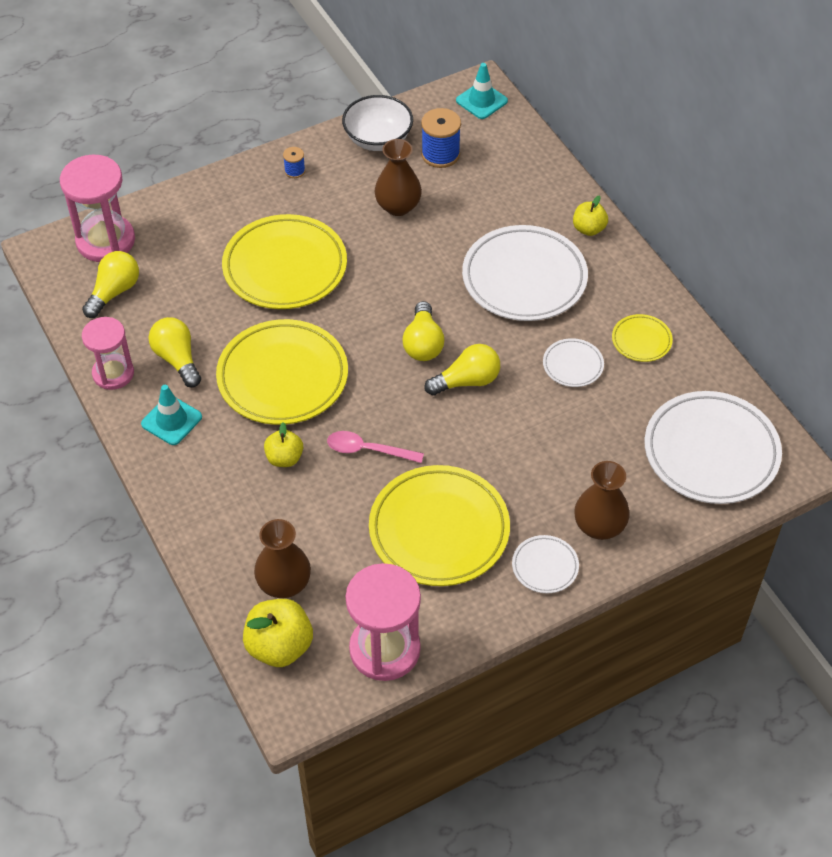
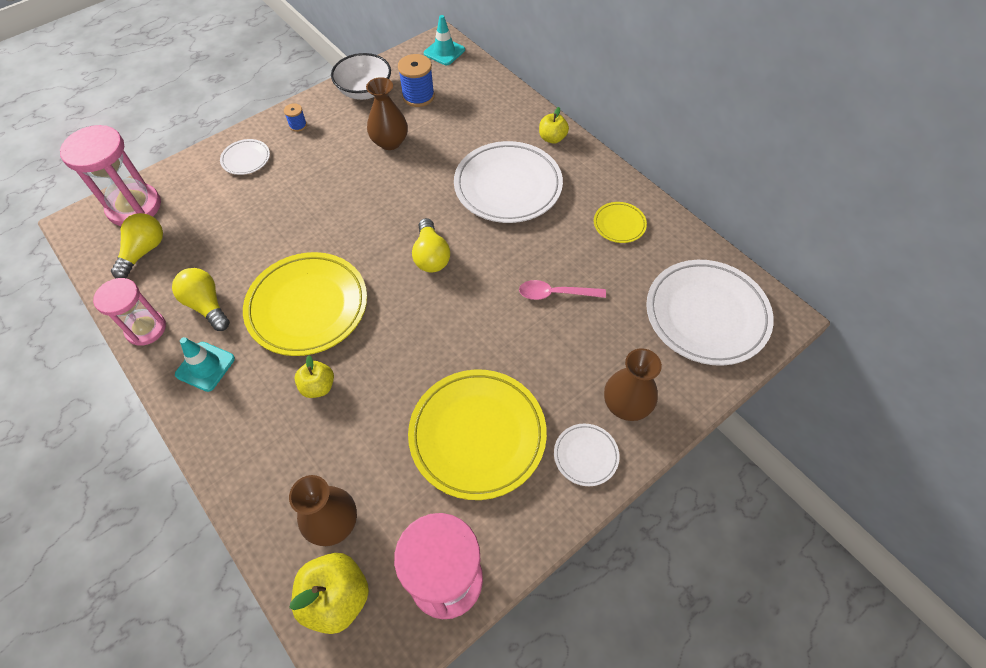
camera: 10 degrees left, 5 degrees up
(285, 267) = (298, 207): yellow plate -> none
(367, 450) = (396, 365): pink spoon -> pink spoon (555, 294)
(467, 381) = (476, 284): yellow light bulb -> none
(573, 365) = (566, 255): white plate -> white plate (246, 159)

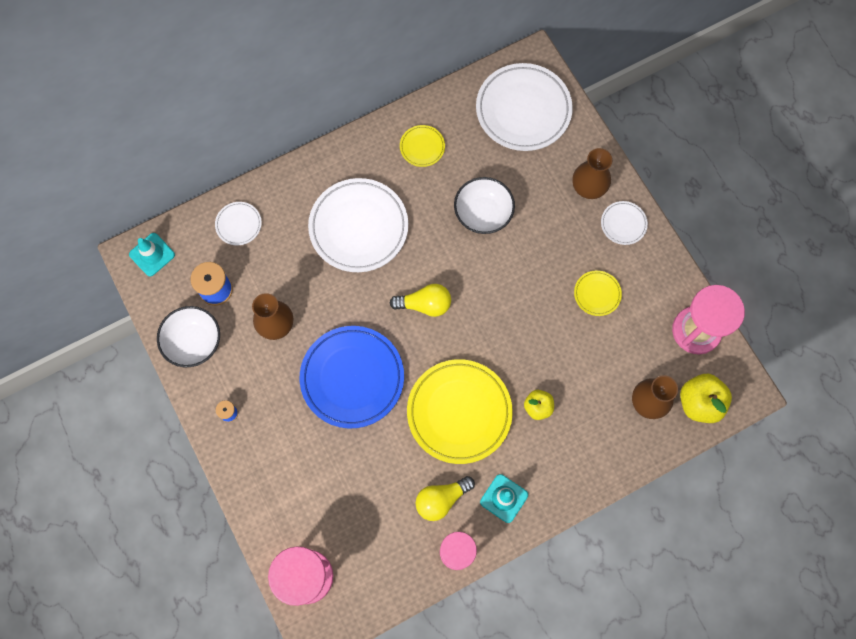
camera: 80 degrees left, 15 degrees up
(144, 251) = (367, 561): yellow light bulb -> none
(246, 159) = (266, 466): white plate -> white plate (238, 224)
(340, 208) = (352, 378): none -> blue plate
(477, 435) = (597, 294): yellow plate -> yellow plate, size x0.47
(552, 138) = (307, 177): yellow apple -> none
(555, 294) = (483, 213): pink spoon -> white bowl

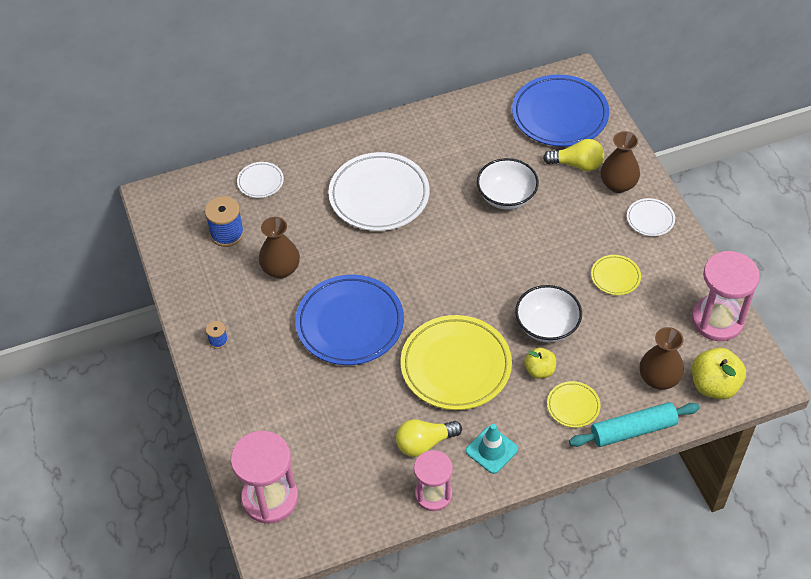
camera: 10 degrees right, 20 degrees down
(152, 254) = (170, 198): turquoise traffic cone -> none
(194, 342) = (196, 275): white bowl -> white bowl (547, 326)
(422, 147) = (454, 136): yellow plate -> yellow plate (573, 406)
(425, 304) = (435, 267): yellow light bulb -> yellow light bulb (577, 164)
(523, 110) = (559, 115): white plate -> blue plate
(630, 460) = (633, 430): none -> turquoise rolling pin

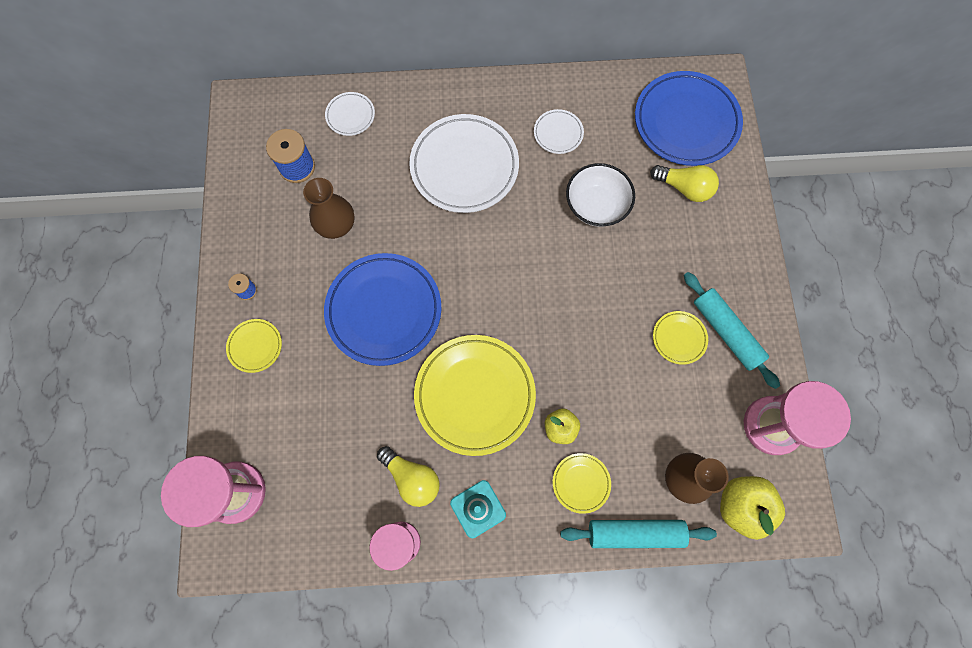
camera: 15 degrees right, 20 degrees up
(243, 381) = (255, 346): none -> yellow plate
(424, 443) = (412, 478): yellow light bulb -> yellow light bulb turned 135 degrees counterclockwise
(547, 326) = (586, 376): white bowl -> none
(618, 184) = (720, 225): brown vase -> none
(650, 219) = (740, 278): white plate -> white plate (558, 133)
(653, 261) = (726, 332): none -> turquoise rolling pin

